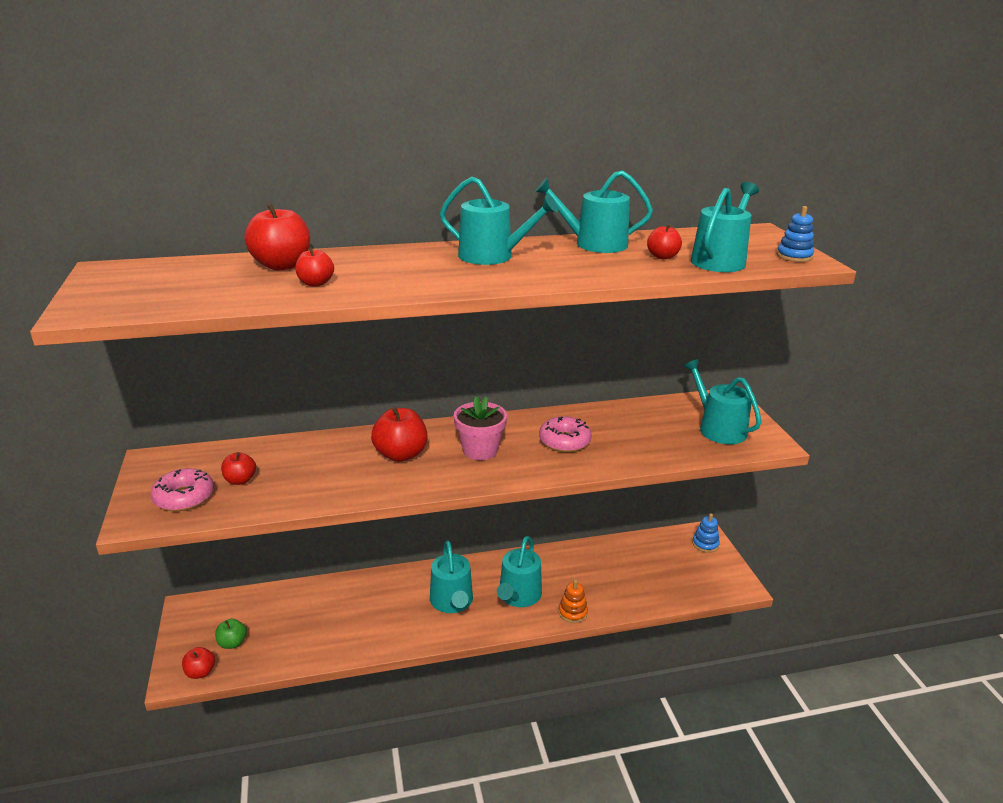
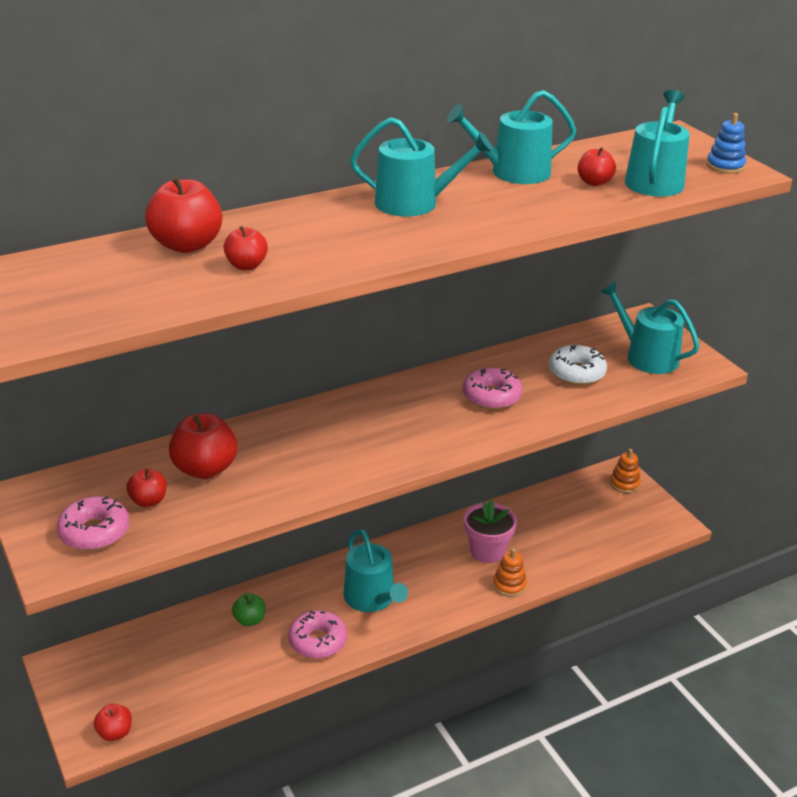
camera: 15 degrees left, 5 degrees up
(232, 643) = (136, 693): green apple -> green apple (250, 620)
(393, 629) = (318, 641): none -> pink donut
(401, 454) = (318, 440): red apple -> red apple (205, 469)
(480, 450) = (404, 421): pink flower pot -> pink flower pot (487, 551)
(518, 596) = (443, 578): turquoise watering can -> none
(648, 433) = (576, 373): none -> white donut
(705, 544) = (624, 484): blue stacking toy -> orange stacking toy

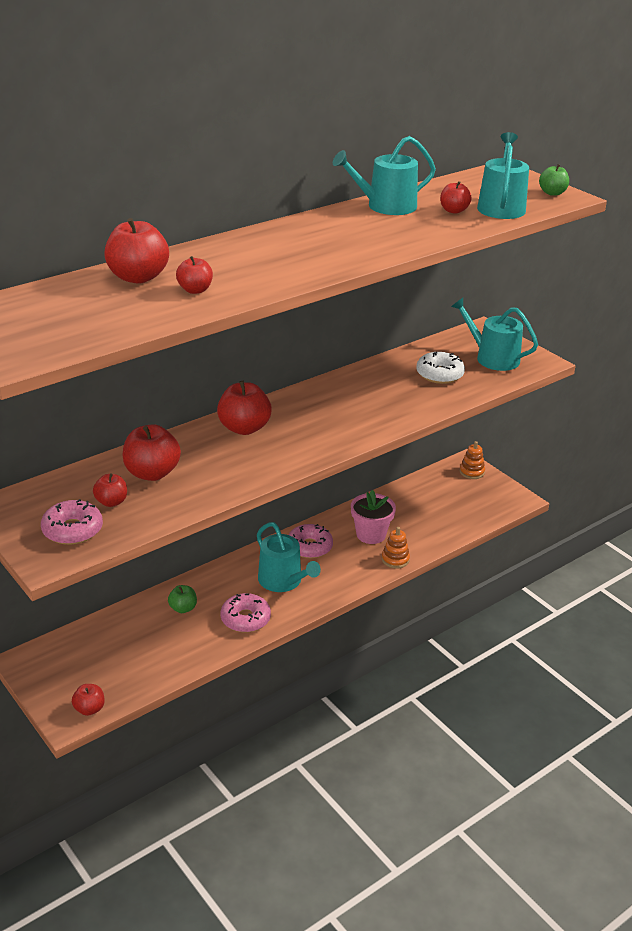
camera: 10 degrees left, 0 degrees up
(327, 422) = (244, 428): none -> red apple
(414, 203) = (314, 234): turquoise watering can -> none
(491, 396) = (375, 398): pink donut -> pink donut (309, 547)
(725, 166) = (552, 193): blue stacking toy -> green apple

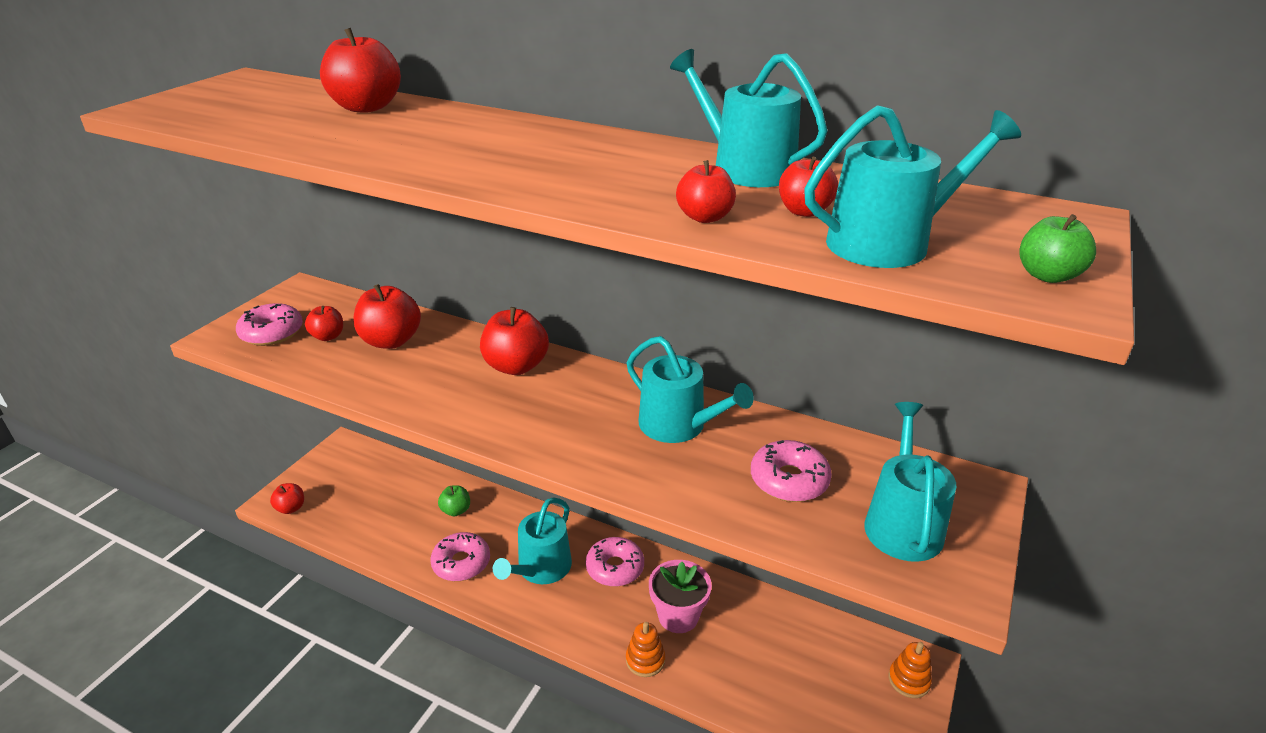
camera: 65 degrees right, 0 degrees up
(195, 290) = (348, 133): red apple -> red apple (705, 217)
(365, 390) = (679, 426): none -> turquoise watering can
(439, 374) = (789, 480): white donut -> pink donut

